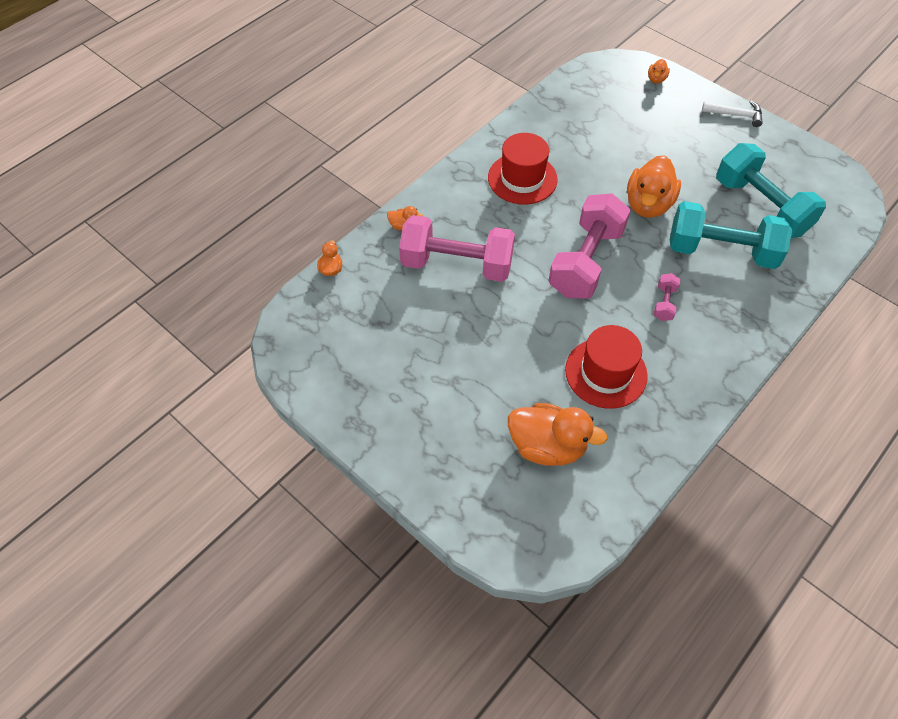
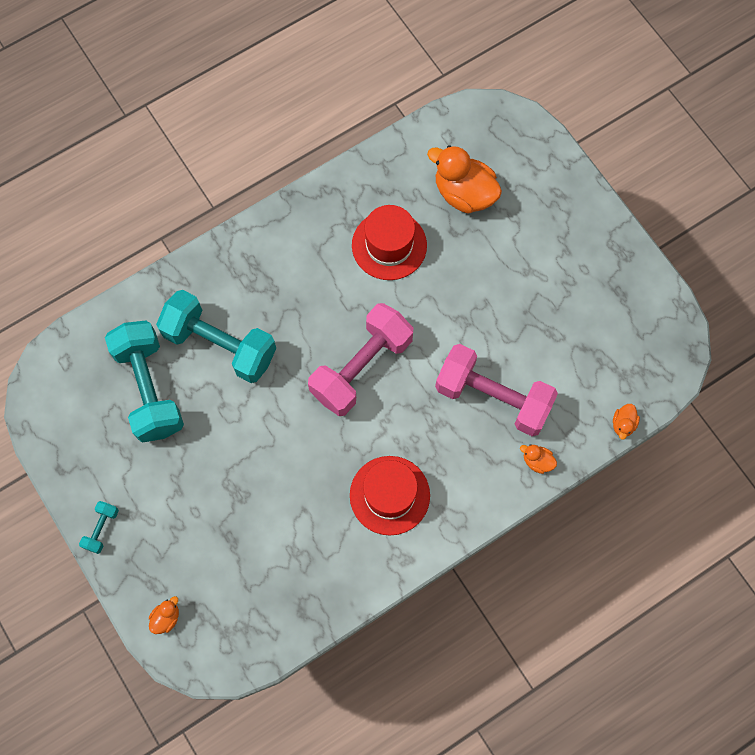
camera: 165 degrees left, 15 degrees up
(648, 204) = (266, 422): orange duck -> none
(664, 303) = (305, 301): pink dumbbell -> none
(736, 115) = (101, 529): white hammer -> turquoise dumbbell

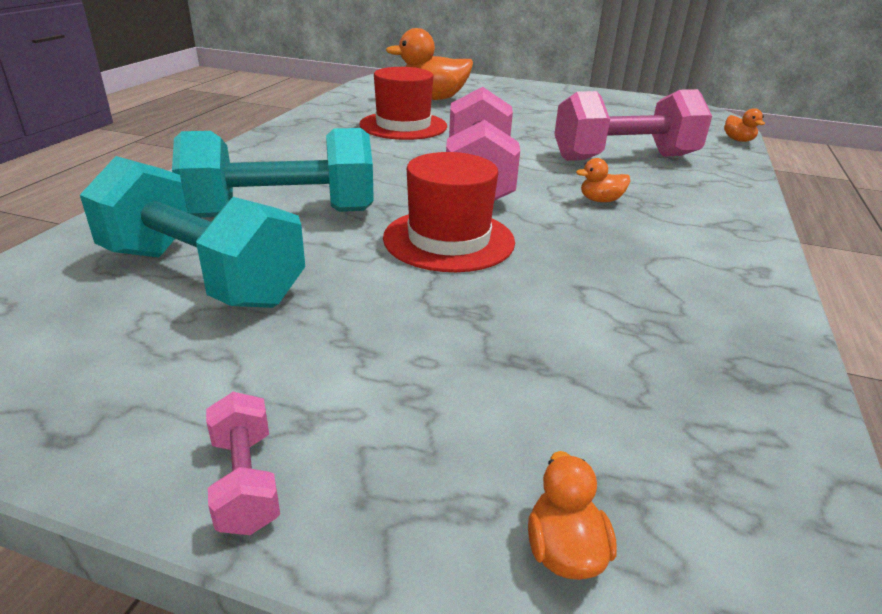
camera: 40 degrees left, 40 degrees down
(101, 529) = (246, 481): turquoise dumbbell -> pink dumbbell
(389, 495) = (651, 236): red hat -> red hat (449, 240)
(537, 461) = (725, 172): orange duck -> orange duck (600, 200)

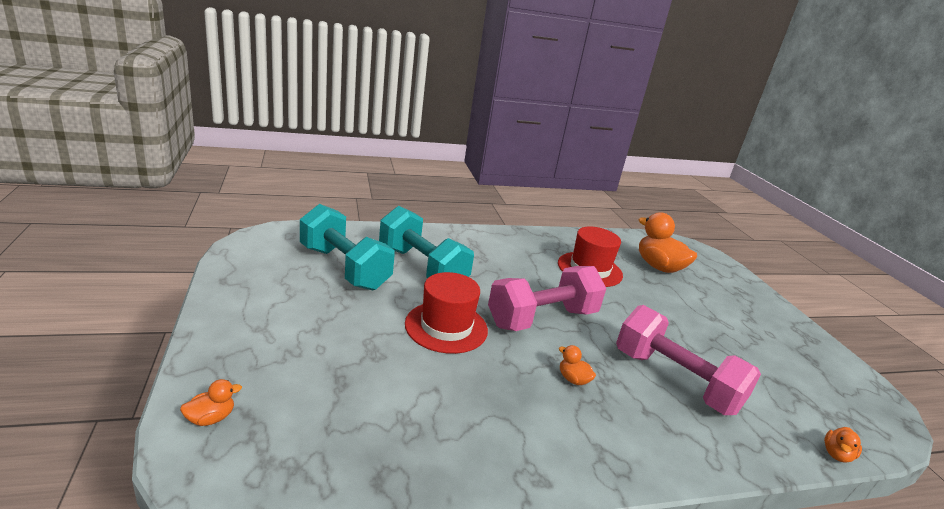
camera: 55 degrees right, 5 degrees down
(202, 276) = (344, 268): turquoise dumbbell -> turquoise dumbbell turned 45 degrees counterclockwise
(246, 481) = (218, 326): pink dumbbell -> none

